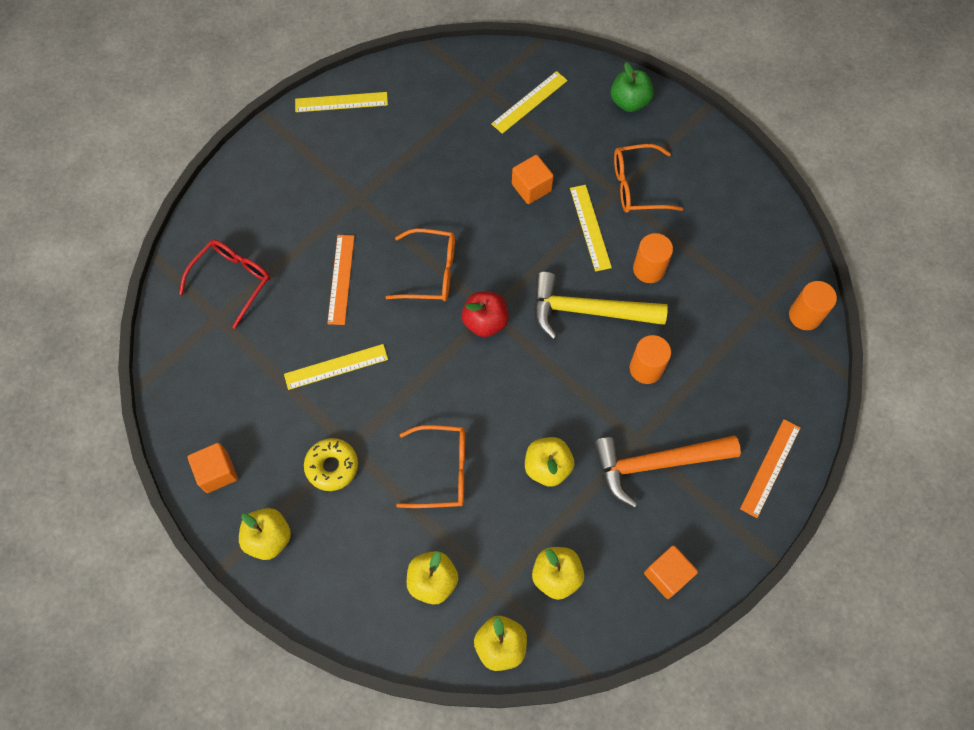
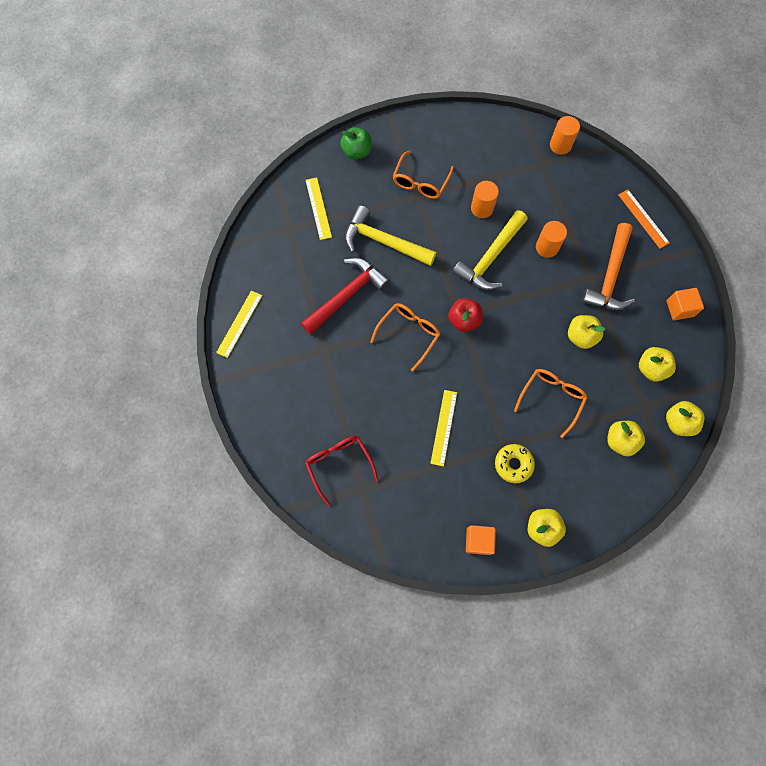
camera: 60 degrees left, 5 degrees up
(341, 279) = (380, 392): orange ruler -> none
(439, 185) = (347, 295): none -> red hammer
(531, 187) = (383, 242): orange cube -> yellow hammer
(590, 227) = (433, 224): yellow ruler -> none

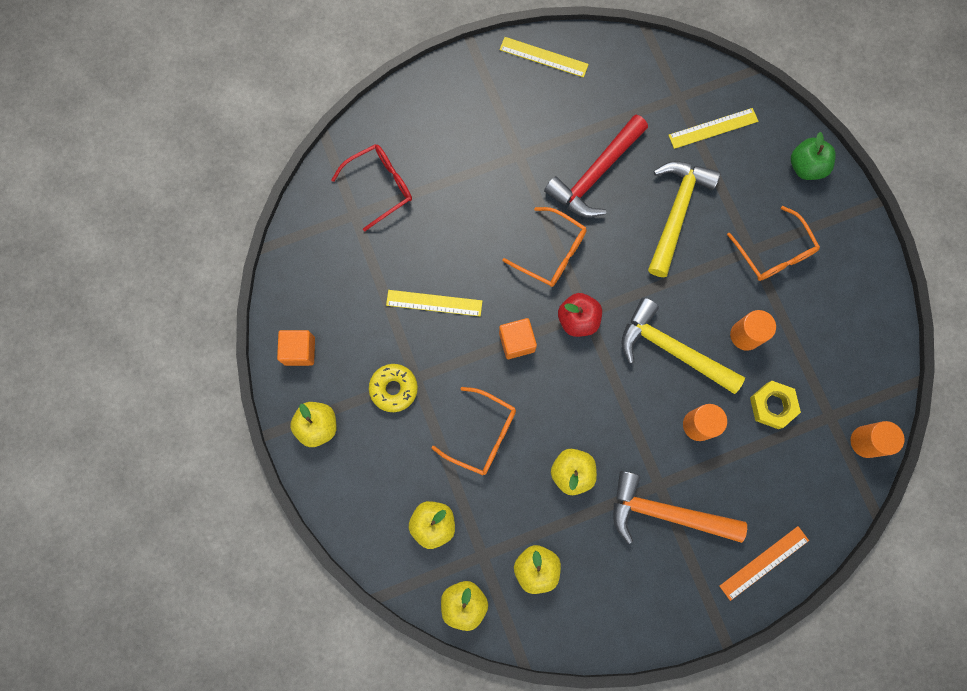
camera: 85 degrees right, 5 degrees up
(347, 295) = (595, 174): red hammer -> red hammer turned 90 degrees clockwise
(421, 181) = (773, 252): orange glasses -> orange glasses turned 135 degrees counterclockwise
(534, 198) = (772, 405): none -> yellow nut
(679, 308) = (629, 612): orange cube -> orange cube (516, 342)

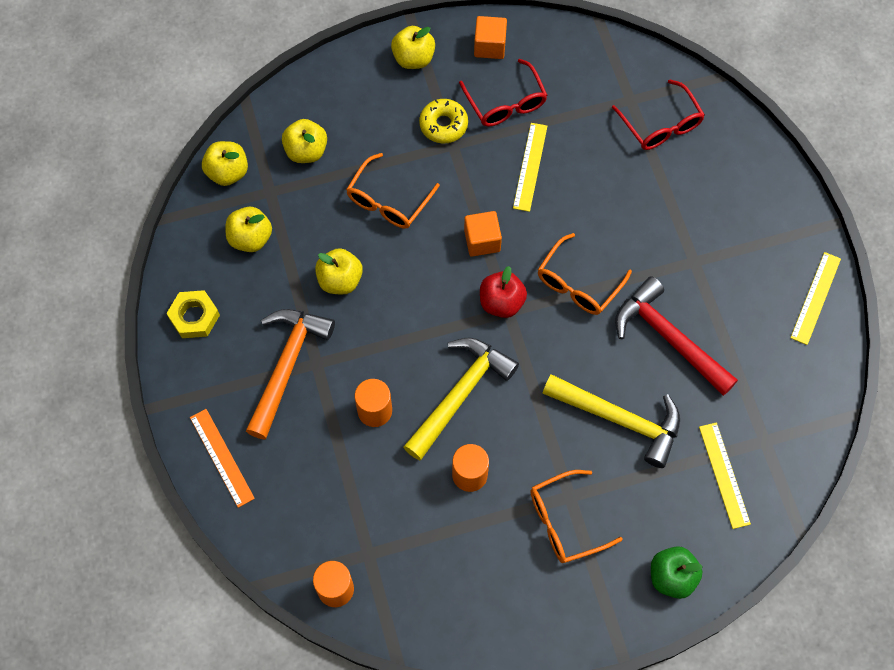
camera: 95 degrees right, 10 degrees down
(364, 331) = (505, 102): none -> red glasses
(772, 405) = (387, 492): yellow nut -> yellow nut (194, 317)

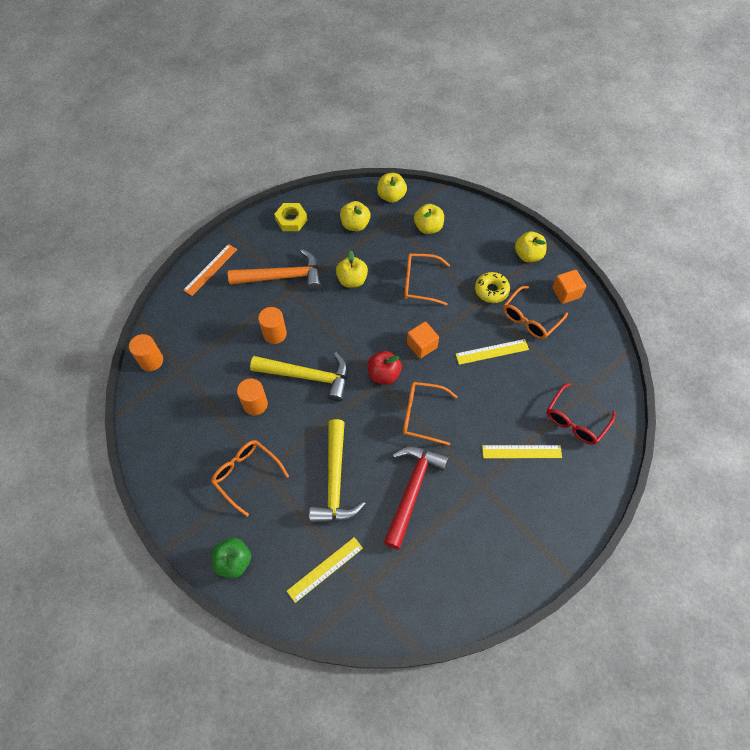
camera: 65 degrees right, 5 degrees down
(505, 102) = (530, 318): red glasses -> orange glasses
(815, 298) = (499, 584): yellow ruler -> yellow ruler (521, 451)

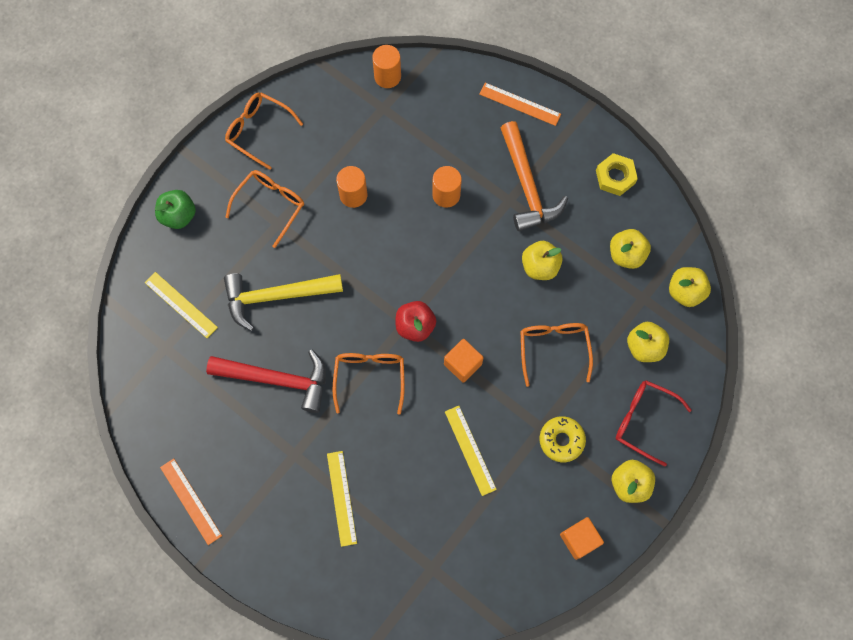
camera: 80 degrees right, 10 degrees up
(308, 376) = (397, 242): yellow hammer -> none
(513, 580) = (191, 501): none -> orange ruler
(530, 318) = (529, 494): orange glasses -> orange glasses (259, 131)
(576, 420) = (393, 561): red glasses -> red glasses (644, 421)

